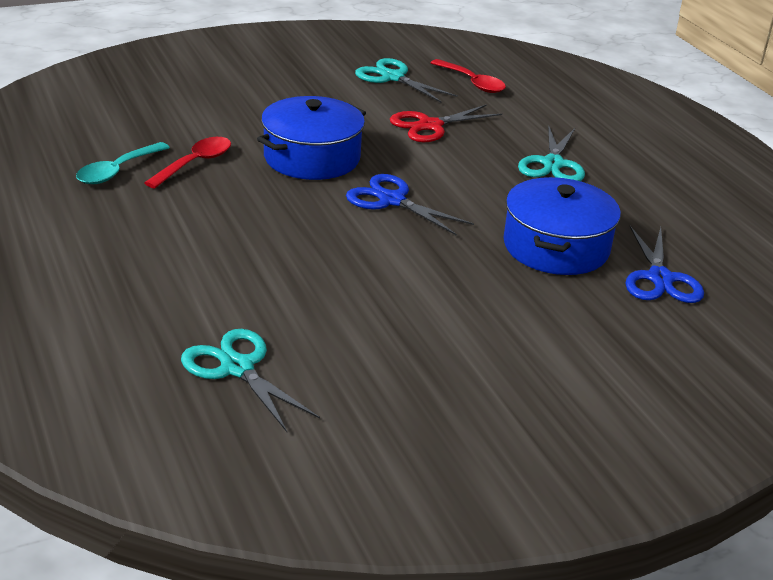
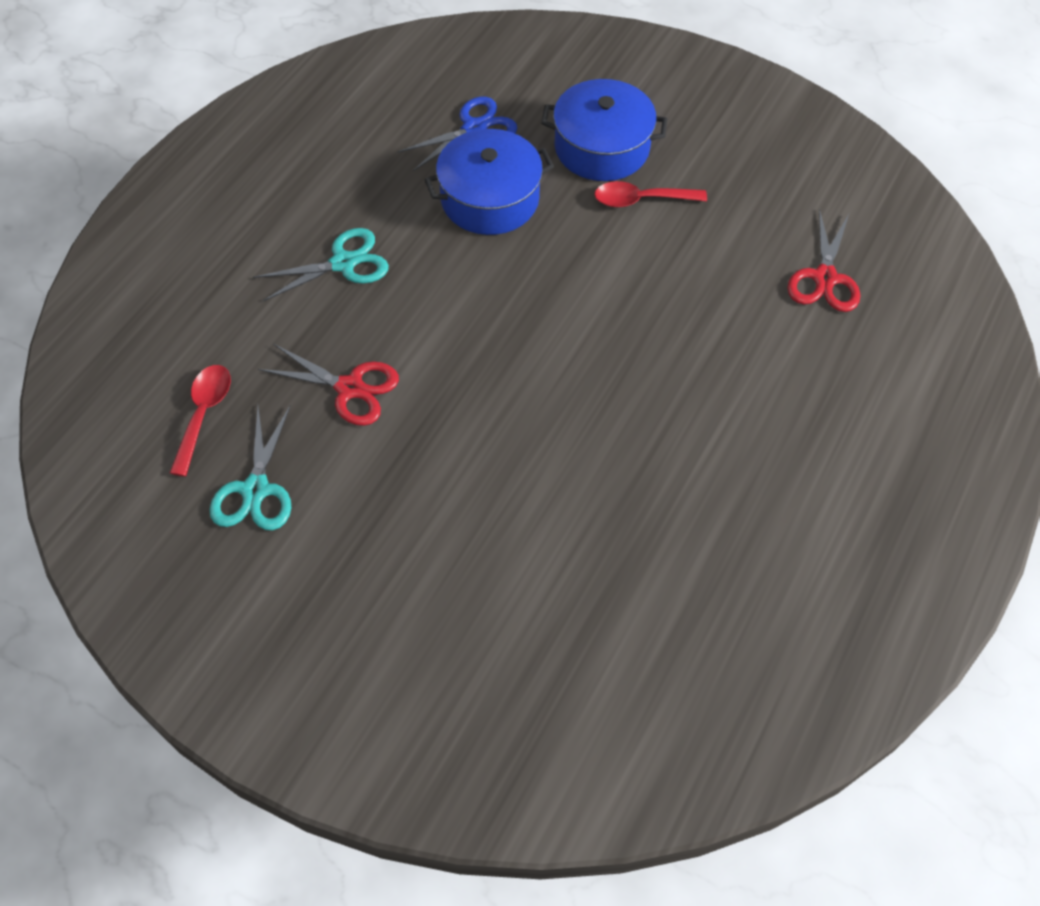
camera: 125 degrees left, 25 degrees up
(117, 171) = (693, 559): turquoise spoon -> none
(195, 163) = (615, 512): red spoon -> red spoon (641, 200)
(237, 368) = (824, 278): turquoise scissors -> red scissors
(312, 158) = (510, 433): blue pot -> blue pot (601, 147)
(392, 200) = (525, 330): blue scissors -> none

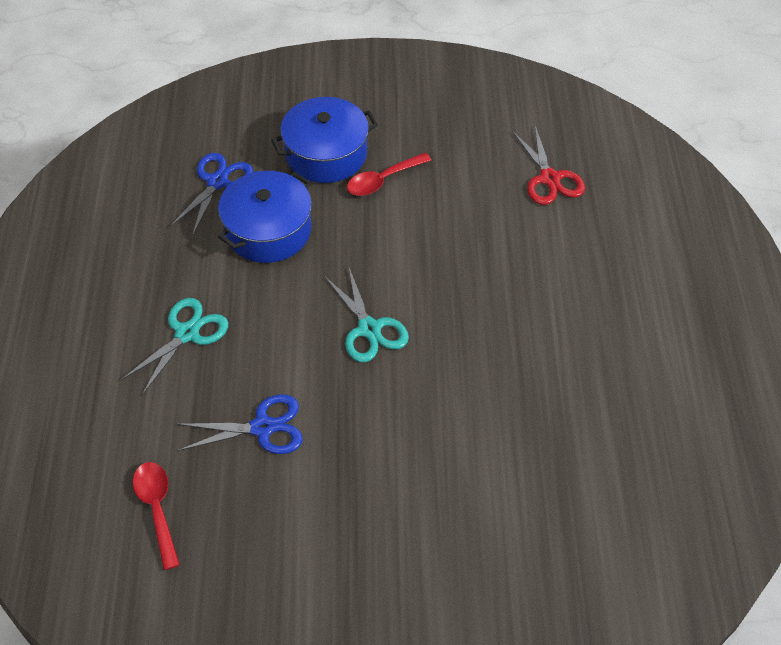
camera: 30 degrees left, 5 degrees down
(255, 490) = (244, 545): turquoise scissors -> turquoise scissors (369, 329)
(350, 388) = (262, 427): red scissors -> blue scissors

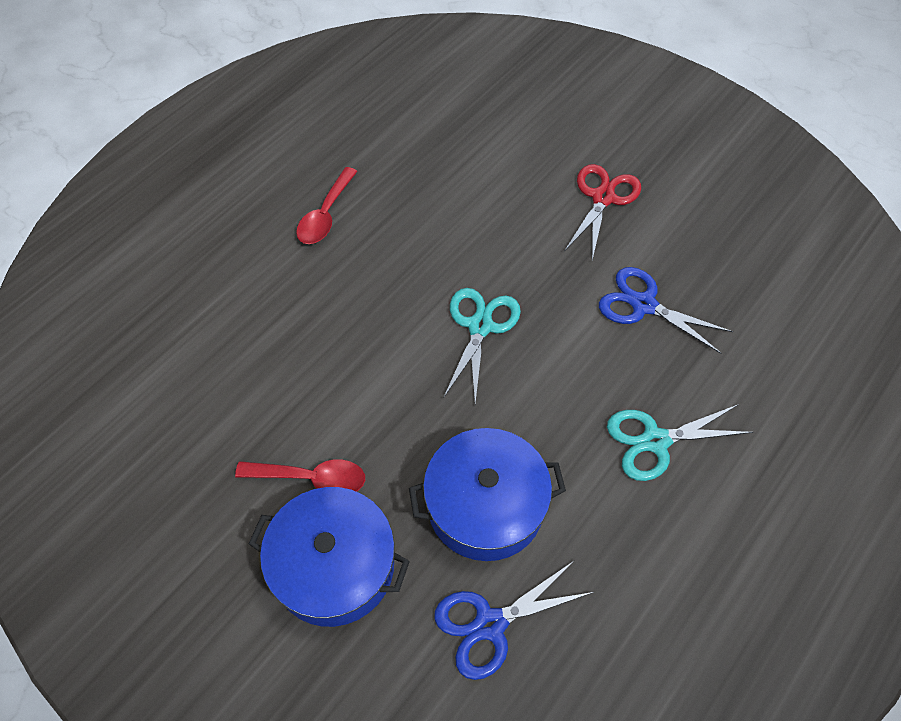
camera: 140 degrees left, 5 degrees up
(157, 509) = (776, 298): red spoon -> red spoon (325, 215)
(549, 178) = (159, 354): red scissors -> red scissors (603, 198)

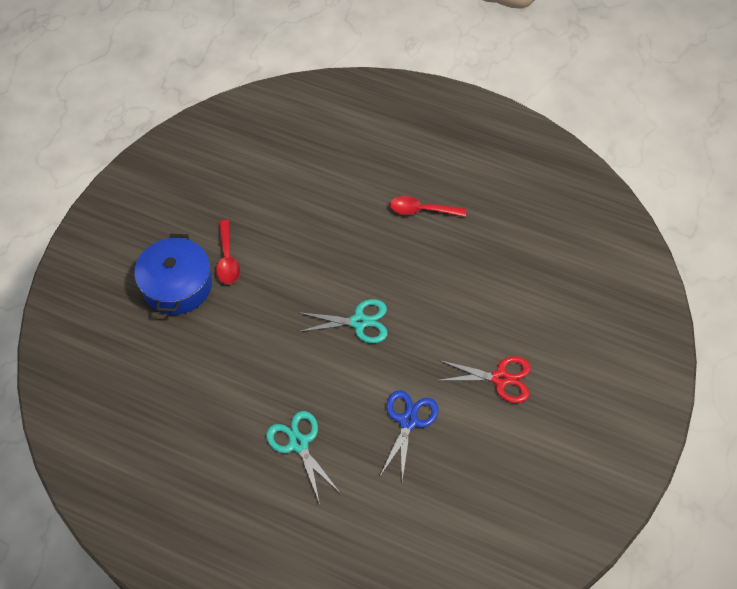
camera: 75 degrees right, 0 degrees up
(485, 505) = (230, 353): blue pot -> none
(490, 624) = (158, 371): blue scissors -> none

